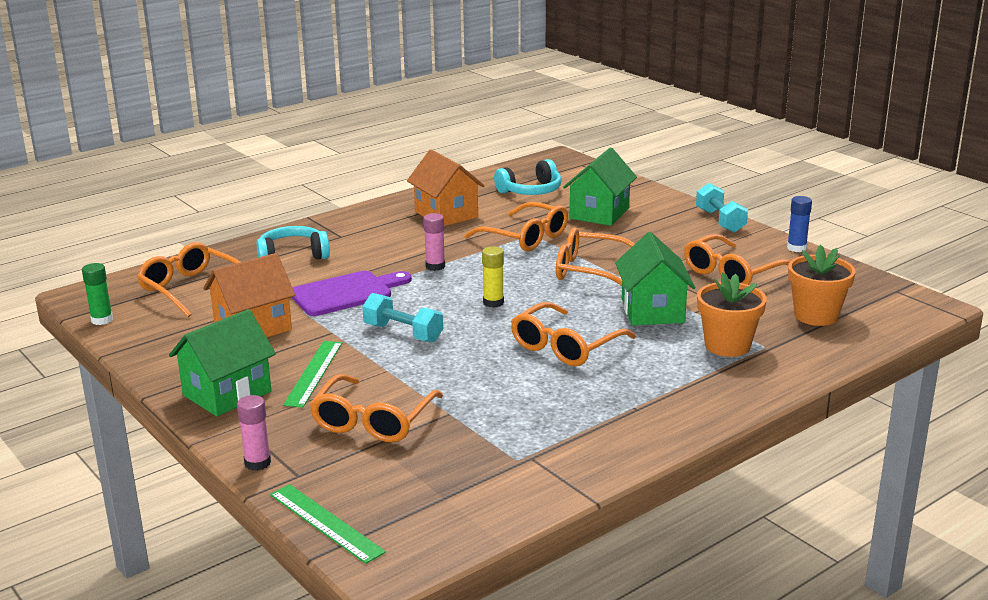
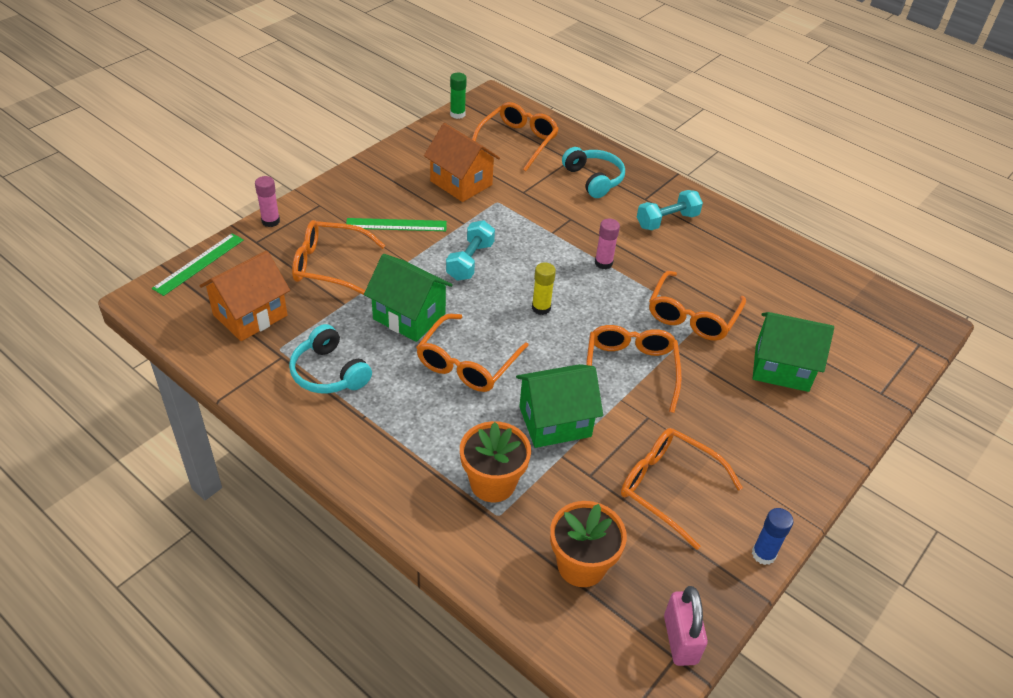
camera: 75 degrees right, 20 degrees up
(227, 393) = (361, 190): green house -> green house (409, 316)
(346, 293) = (533, 219): purple cutting board -> none
(446, 214) = (723, 255): orange house -> orange house (250, 315)
(531, 191) = (816, 309): turquoise headphones -> turquoise headphones (329, 373)
(566, 346) = (467, 363): orange glasses -> orange glasses turned 90 degrees counterclockwise
(720, 221) = (812, 477): turquoise dumbbell -> turquoise dumbbell (667, 221)
(880, 287) = (680, 639): none -> pink padlock

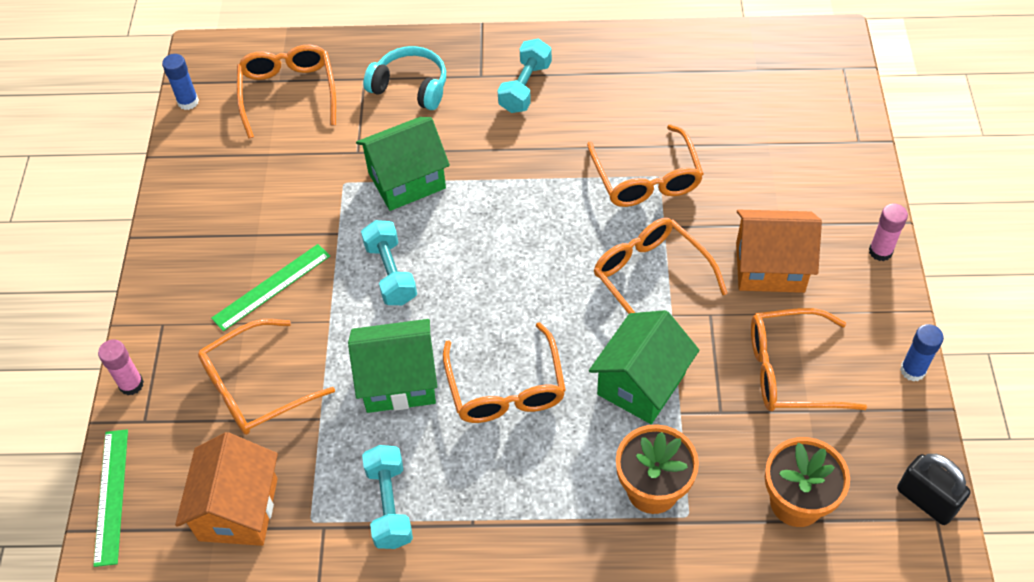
camera: 35 degrees left, 10 degrees up
(329, 373) = (389, 505): turquoise headphones -> turquoise dumbbell
(457, 114) = (188, 102): green glue stick -> blue glue stick
(461, 183) = (284, 186): orange house -> orange house (770, 267)
(541, 308) = (510, 274): yellow glue stick -> none
(603, 263) = (515, 179): pink glue stick -> pink glue stick (880, 251)
(680, 639) = (926, 500): pink padlock -> black padlock
(781, 368) = (765, 176): green house -> green house (407, 180)

